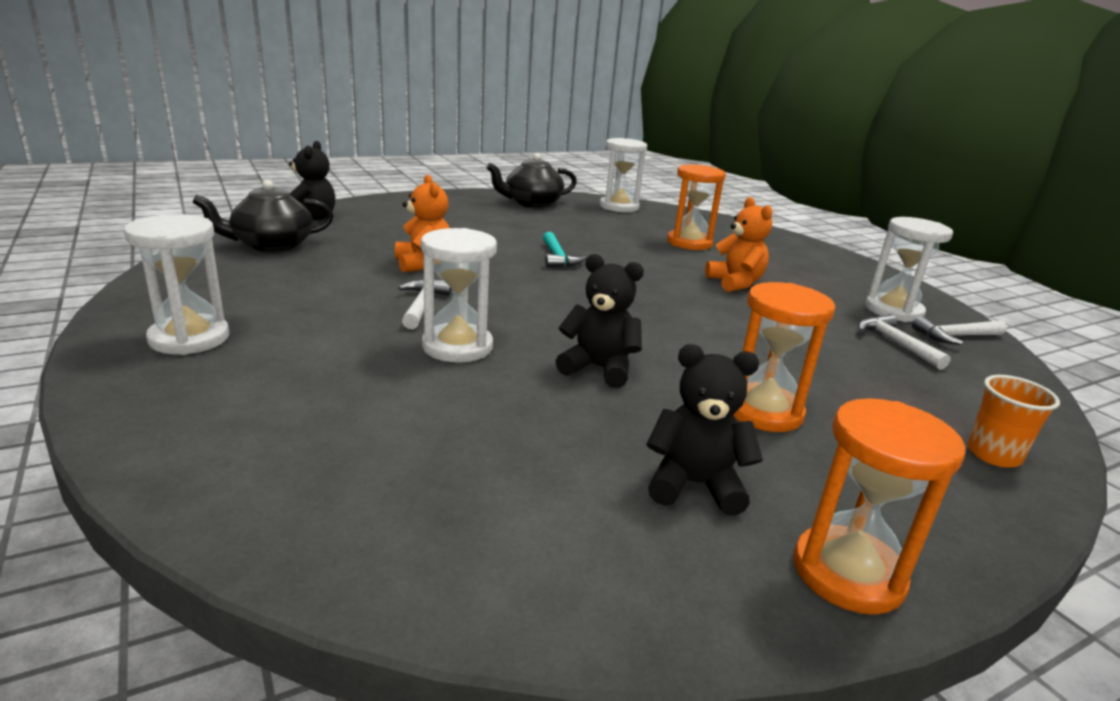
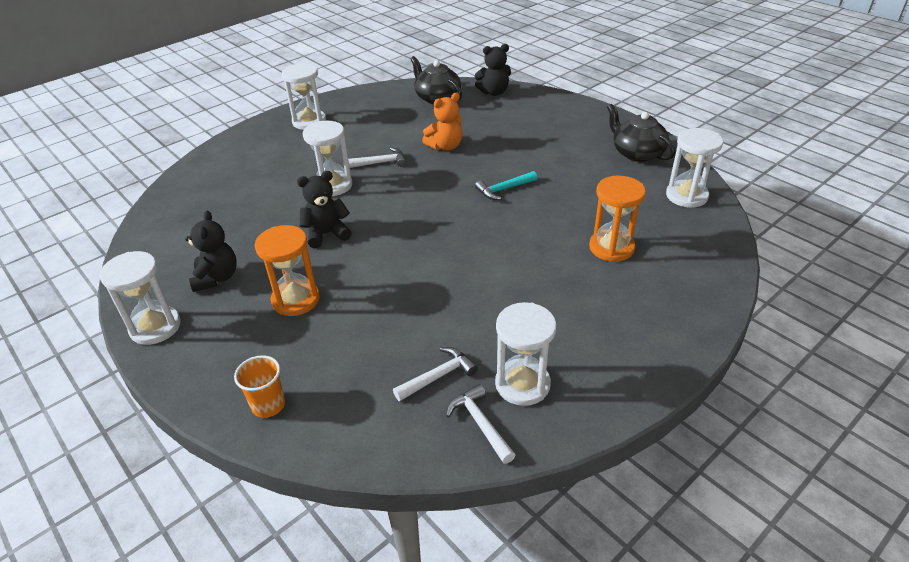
camera: 80 degrees right, 15 degrees up
(599, 368) = (326, 234): black teddy bear -> black teddy bear turned 120 degrees counterclockwise
(735, 283) = (519, 280): orange teddy bear -> none
(848, 573) = (155, 327): orange hourglass -> white hourglass

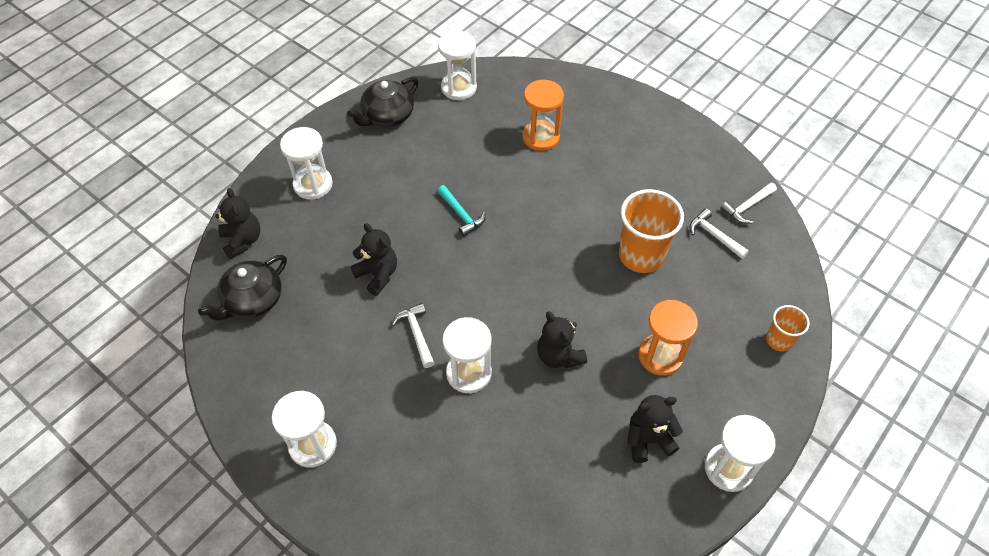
camera: 100 degrees left, 15 degrees up
(424, 305) = (641, 255): none -> orange cup
(445, 146) = (378, 275): orange teddy bear -> black teddy bear
(522, 384) = (705, 186): white hourglass -> white hourglass (313, 184)

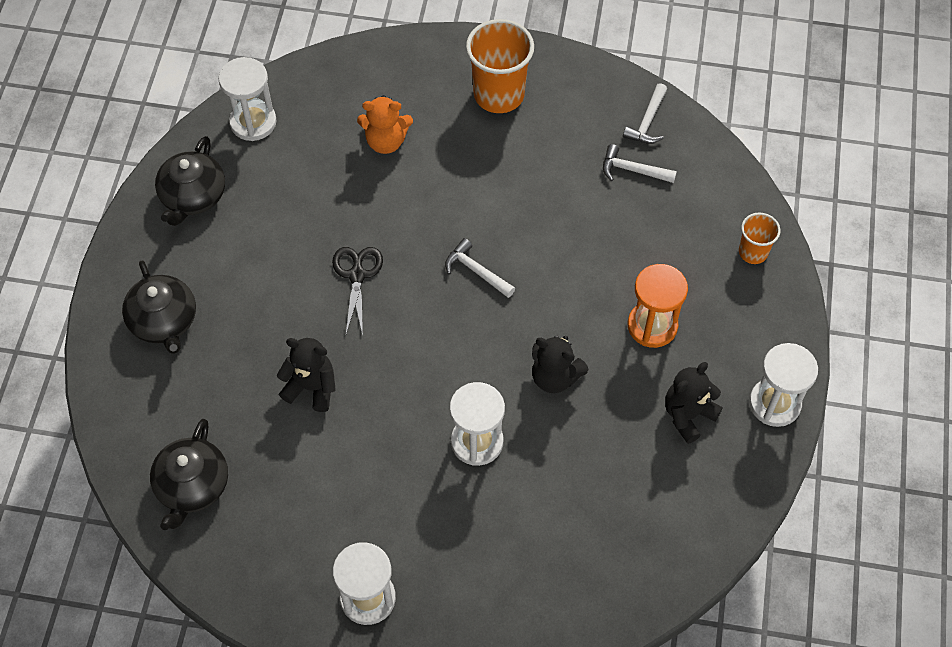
camera: 30 degrees left, 5 degrees up
(242, 240) = (130, 426): black teddy bear -> none
(313, 184) = (164, 321): white hourglass -> black teapot
(417, 334) = (397, 429): white hammer -> white hammer (476, 271)
(461, 215) = (357, 275): turquoise hammer -> black scissors
(540, 137) = (386, 141): orange hourglass -> orange teddy bear
(641, 255) = (573, 228): orange cup -> orange cup (499, 94)

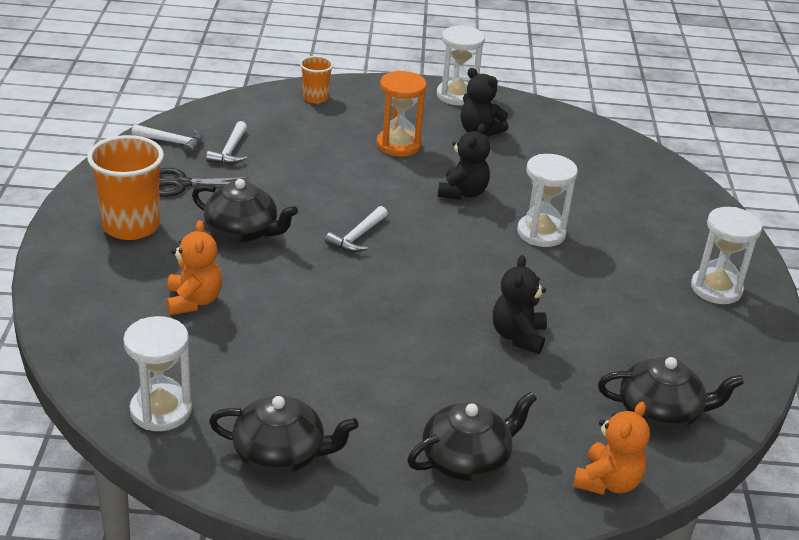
camera: 100 degrees left, 25 degrees down
(120, 421) = (607, 482): none -> orange teddy bear
(357, 275) = (375, 313): black scissors -> black scissors (181, 184)
(487, 178) = (242, 232): none -> black teapot

